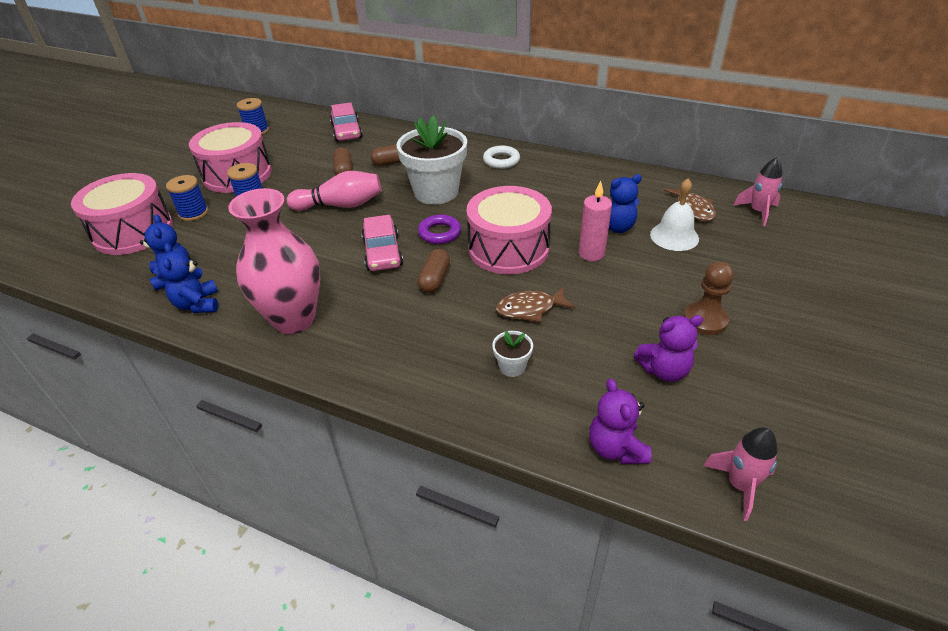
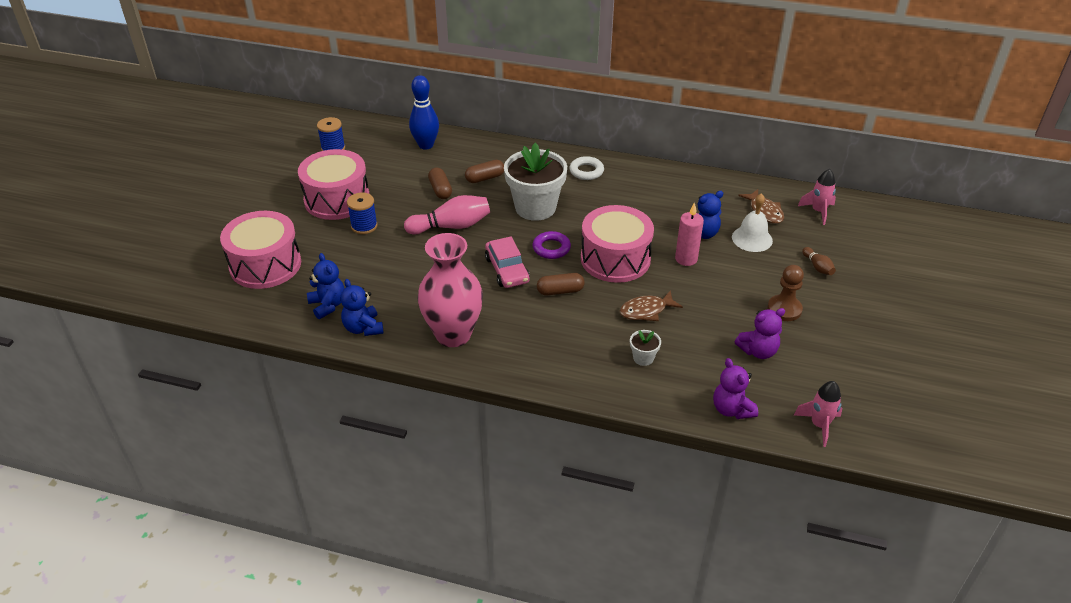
camera: 10 degrees left, 0 degrees up
(193, 213) = (314, 242): blue spool -> none
(347, 131) = (426, 145): pink car -> blue bowling pin
(434, 279) = (560, 291): brown capsule -> brown capsule turned 75 degrees clockwise
(752, 272) = (817, 267): none -> brown bowling pin

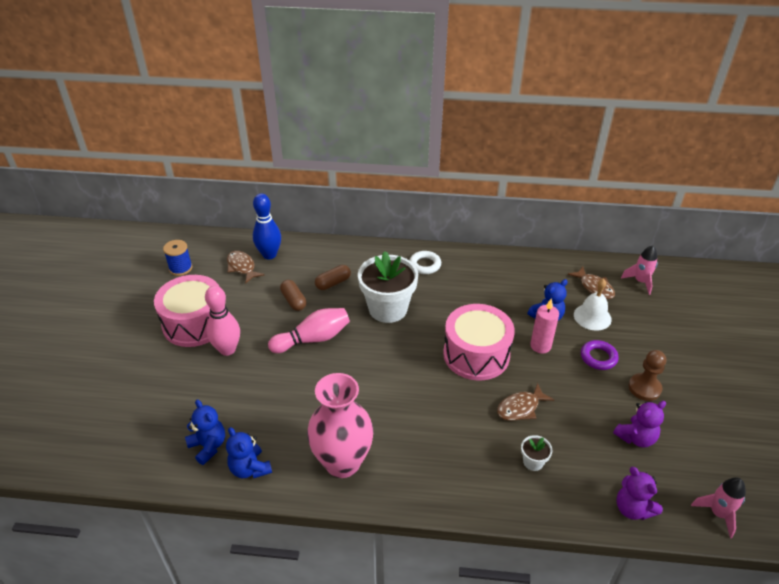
camera: 10 degrees left, 0 degrees up
(265, 265) = (135, 407): pink drum -> none
(364, 226) = (227, 349): blue spool -> pink bowling pin
(395, 154) = (242, 267): none -> brown fish
(507, 270) = (377, 380): pink car -> none
(551, 248) = (414, 351): purple ring -> purple ring (598, 357)
(560, 291) = (434, 397): brown capsule -> none
(817, 267) = (658, 339): brown bowling pin -> none

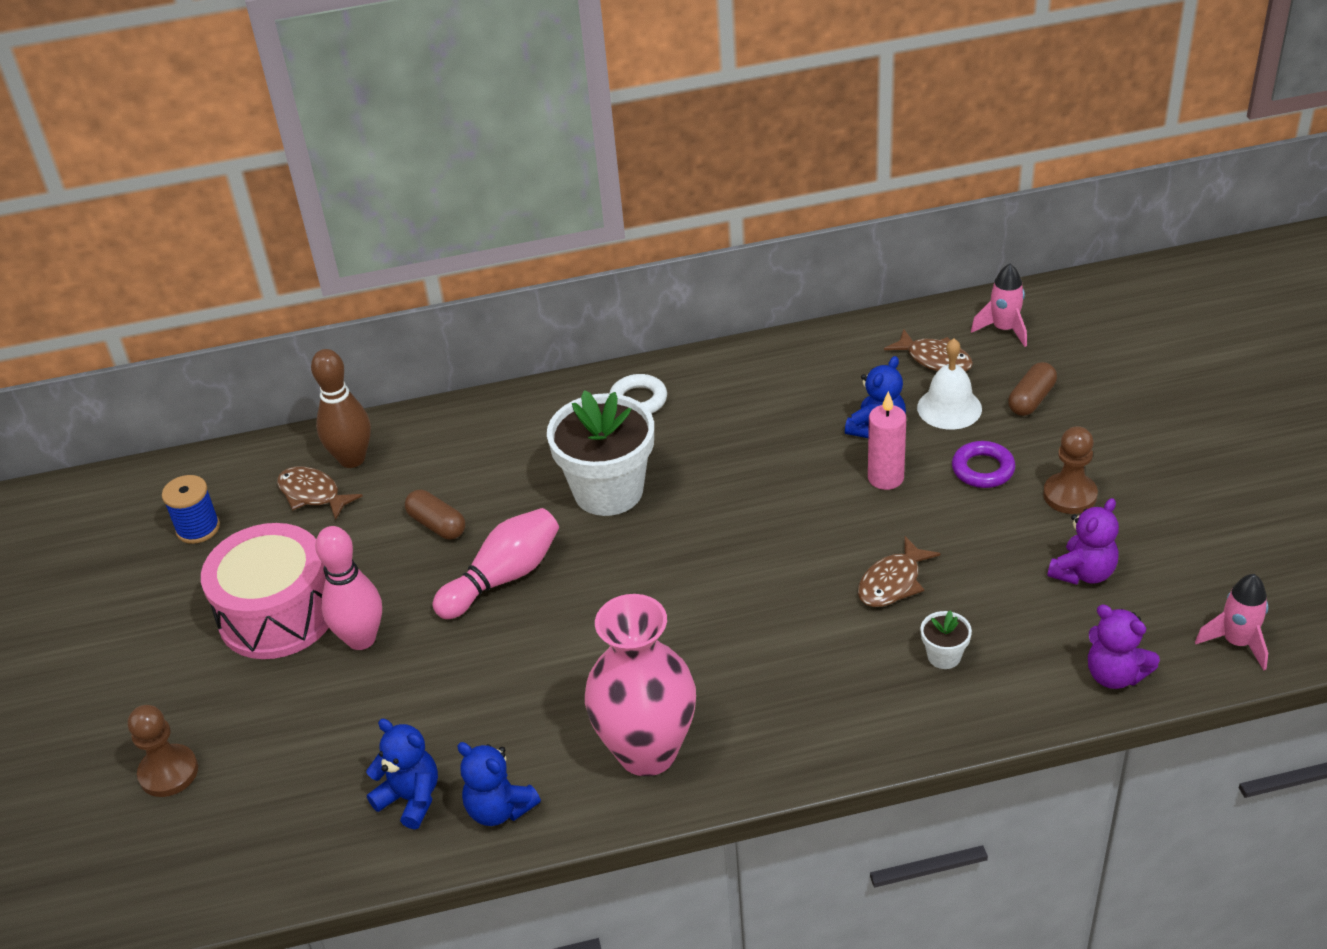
camera: 15 degrees left, 0 degrees up
(101, 390) = (168, 772): none -> brown pawn
(269, 255) = (352, 459): blue bowling pin -> brown bowling pin
(333, 283) = (492, 475): brown capsule -> brown capsule (1031, 399)
(476, 354) = (788, 522): pink drum -> none

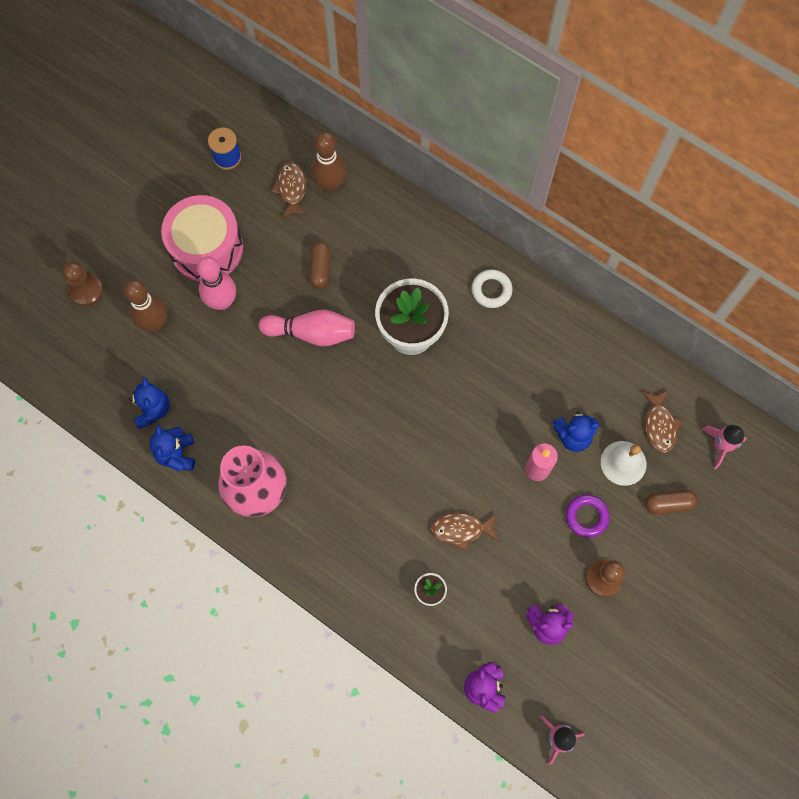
camera: 45 degrees right, 30 degrees up
(303, 724) = (155, 323): none -> brown bowling pin

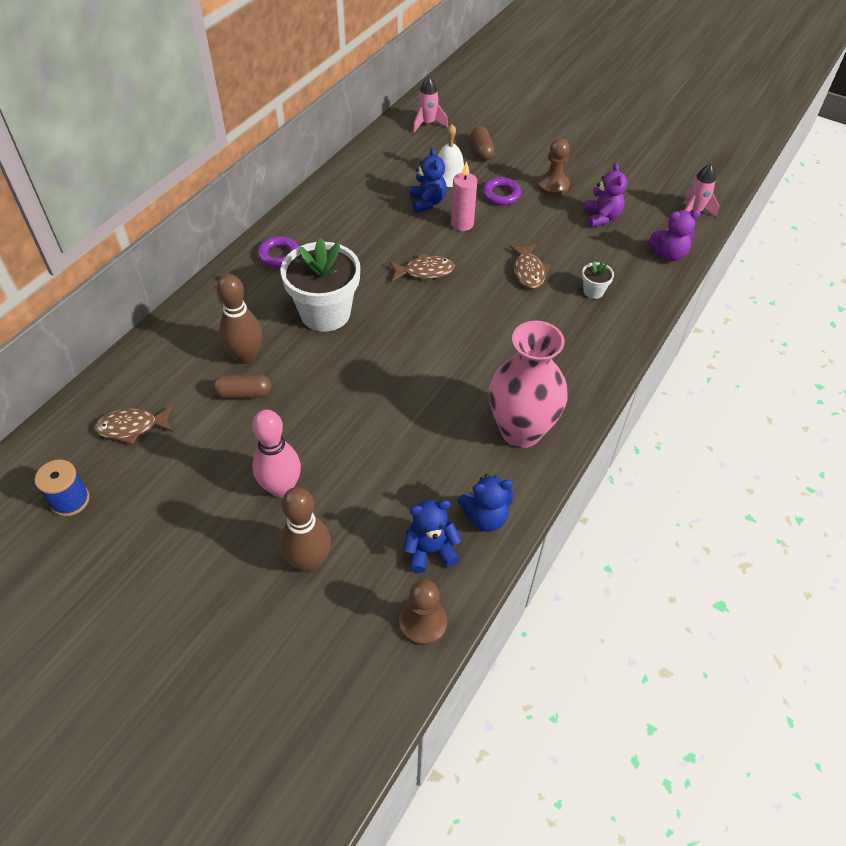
camera: 95 degrees left, 20 degrees down
(86, 290) = (256, 658): brown pawn -> brown pawn (423, 623)
(206, 248) = (204, 512): pink drum -> none
(311, 333) = (325, 396): pink bowling pin -> none
(330, 185) = (132, 390): brown bowling pin -> brown bowling pin (246, 356)
(491, 290) = (279, 255): white ring -> purple ring
(659, 425) = (412, 154): brown fish -> brown fish (425, 271)

